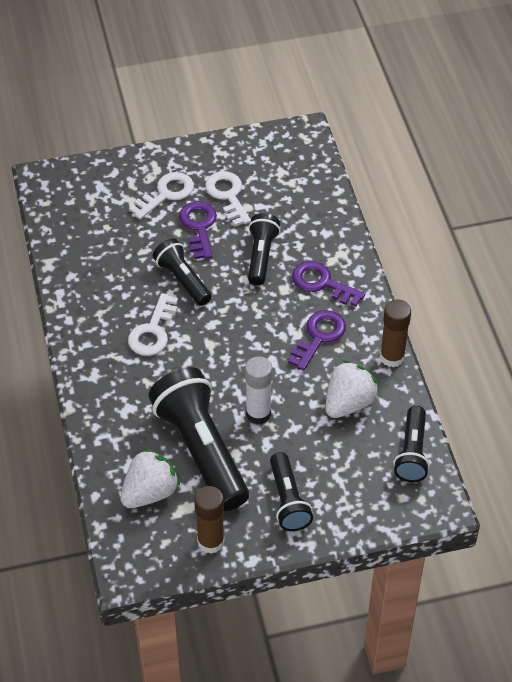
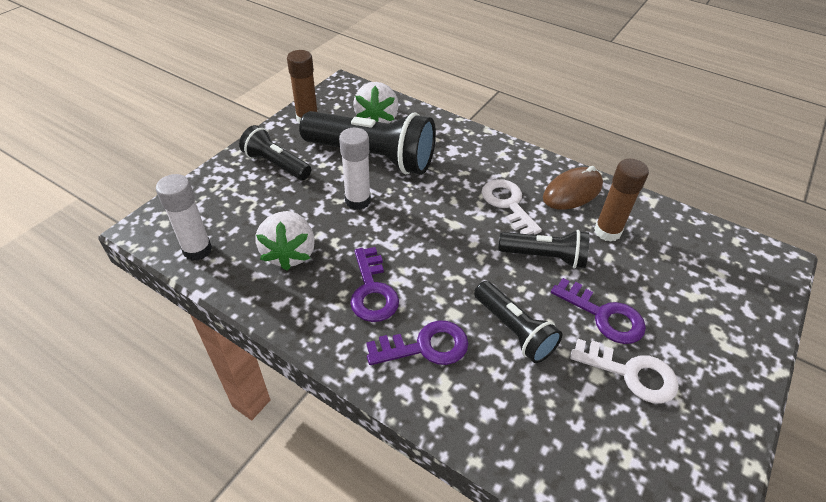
camera: 135 degrees right, 5 degrees down
(93, 306) = (572, 192): none -> brown mouse
(166, 194) = (678, 326): white key -> none
(392, 357) = (283, 320): brown glue stick -> brown glue stick (607, 232)
(412, 453) = (197, 250): black flashlight -> white glue stick

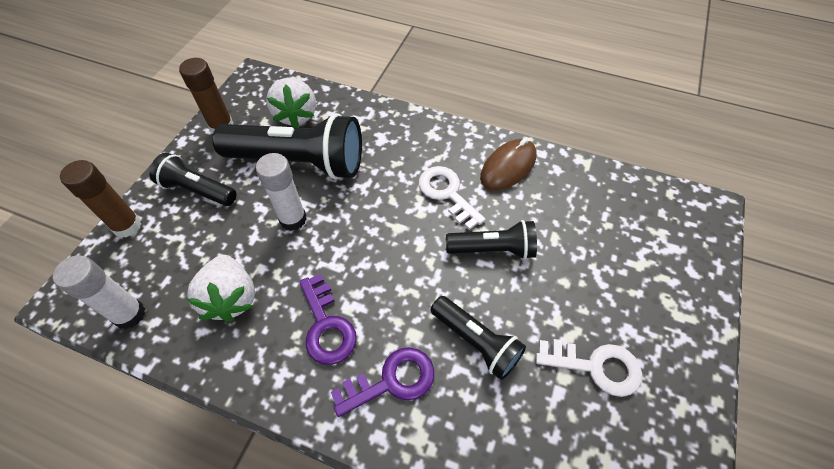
camera: 10 degrees left, 10 degrees up
(604, 315) = (560, 306): purple key -> none
(607, 232) = (549, 207): brown glue stick -> brown glue stick (127, 226)

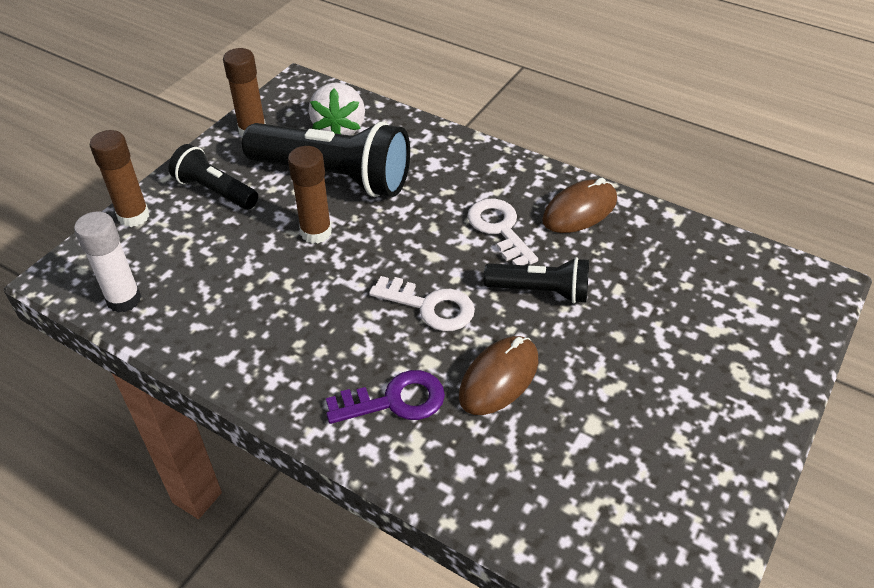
camera: 10 degrees right, 10 degrees down
(231, 298) = (234, 299): white strawberry -> none
(293, 219) = (316, 232): white glue stick -> brown glue stick
(326, 326) = (333, 339): purple key -> none
(476, 342) = (499, 378): black flashlight -> brown mouse
(595, 366) = (632, 421): white key -> white key (430, 306)

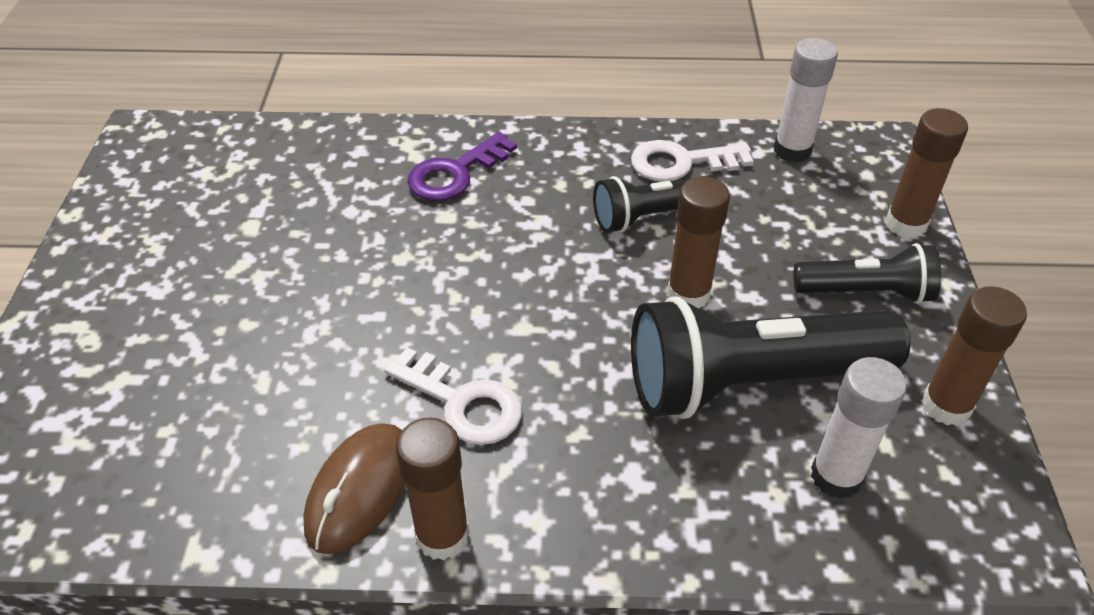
camera: 150 degrees right, 0 degrees up
(339, 128) = (836, 476): white strawberry -> white glue stick
(430, 306) = (483, 266): white key -> white key (681, 162)
(499, 378) = (365, 228): brown mouse -> none
(540, 291) = (363, 337): black flashlight -> black flashlight (651, 216)
(546, 177) = (442, 536): none -> brown glue stick

